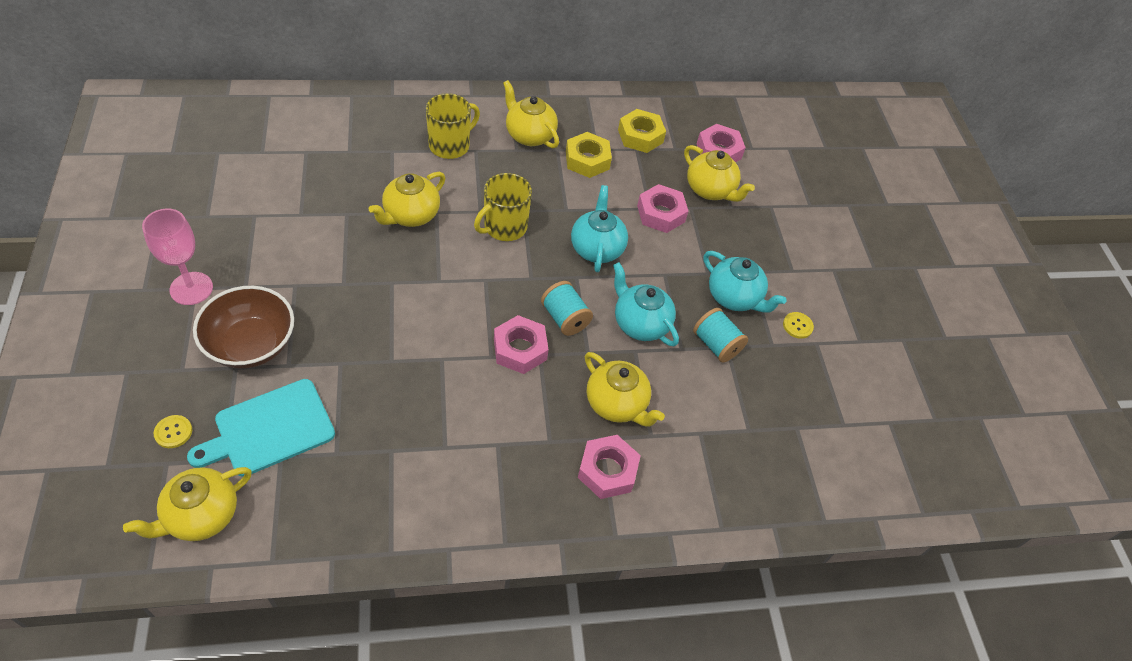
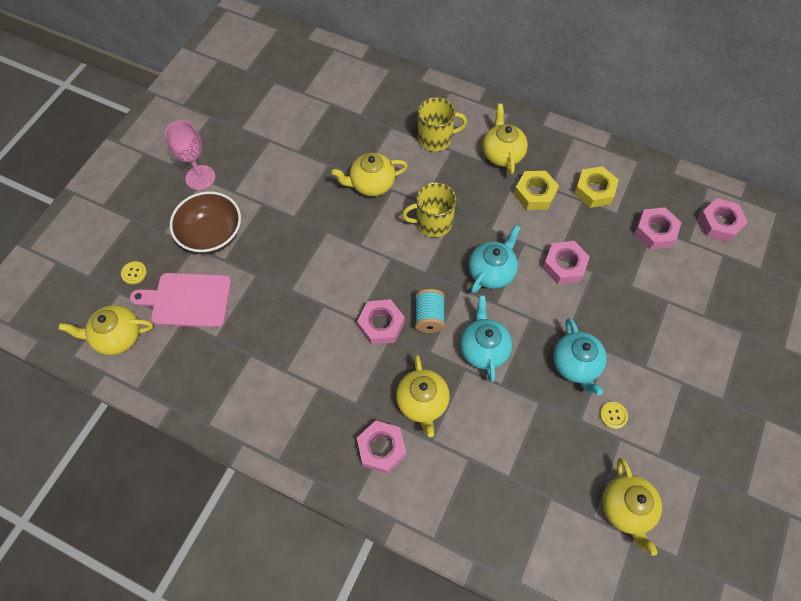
camera: 40 degrees right, 10 degrees up
(269, 429) = (187, 300): turquoise cutting board -> pink cutting board
(710, 190) = (622, 263): yellow teapot -> yellow teapot (626, 509)
(716, 344) = (532, 396): turquoise spool -> none
(766, 123) = (719, 223): none -> pink nut

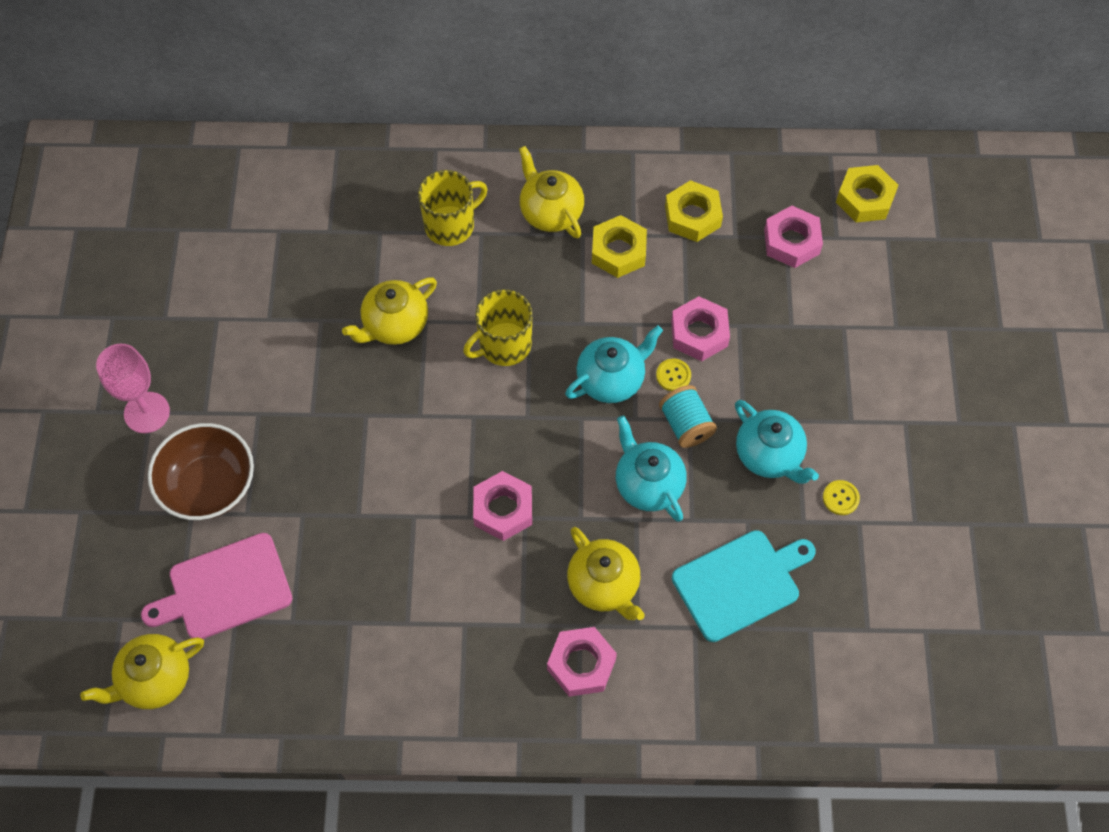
camera: 25 degrees left, 0 degrees up
(134, 273) = (127, 585): yellow button -> yellow button (673, 375)
(429, 317) = (560, 473): turquoise spool -> turquoise spool (686, 425)
(491, 272) = (611, 379): turquoise teapot -> turquoise teapot turned 45 degrees clockwise
(515, 442) = (740, 583): none -> turquoise cutting board
(626, 509) = (902, 603): yellow teapot -> none
(719, 223) = (865, 199): pink nut -> yellow nut

